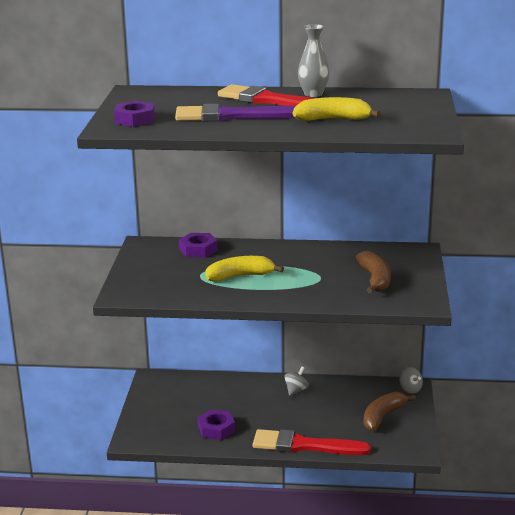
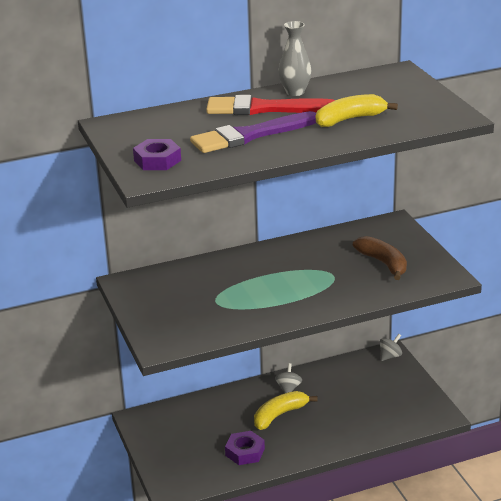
camera: 25 degrees left, 5 degrees up
(198, 250) = (187, 274): purple nut -> none
(240, 276) = (256, 293): yellow banana -> yellow banana (279, 415)
(305, 445) = (340, 442): red brush -> none
(383, 416) = (387, 391): brown banana -> none
(410, 389) = (390, 356): grey spinning top -> grey spinning top turned 75 degrees counterclockwise

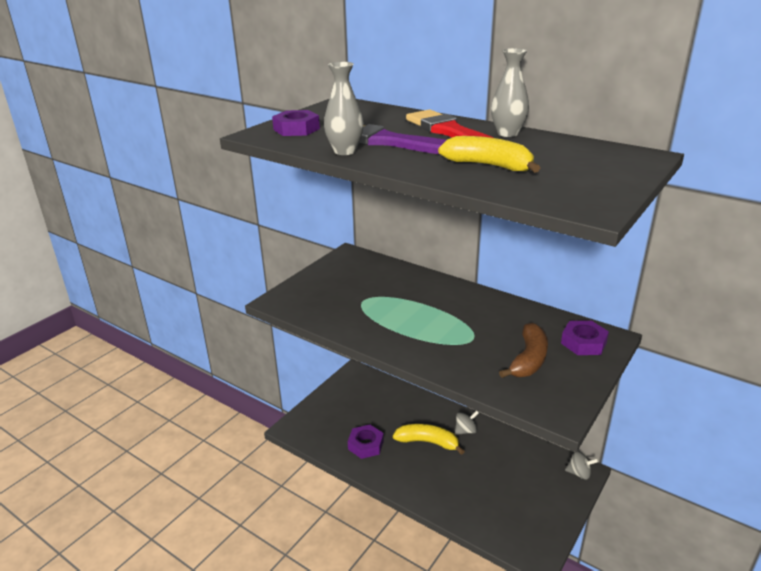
camera: 55 degrees right, 0 degrees up
(246, 156) = (345, 151): none -> grey vase
(389, 234) = (583, 343): none -> purple nut

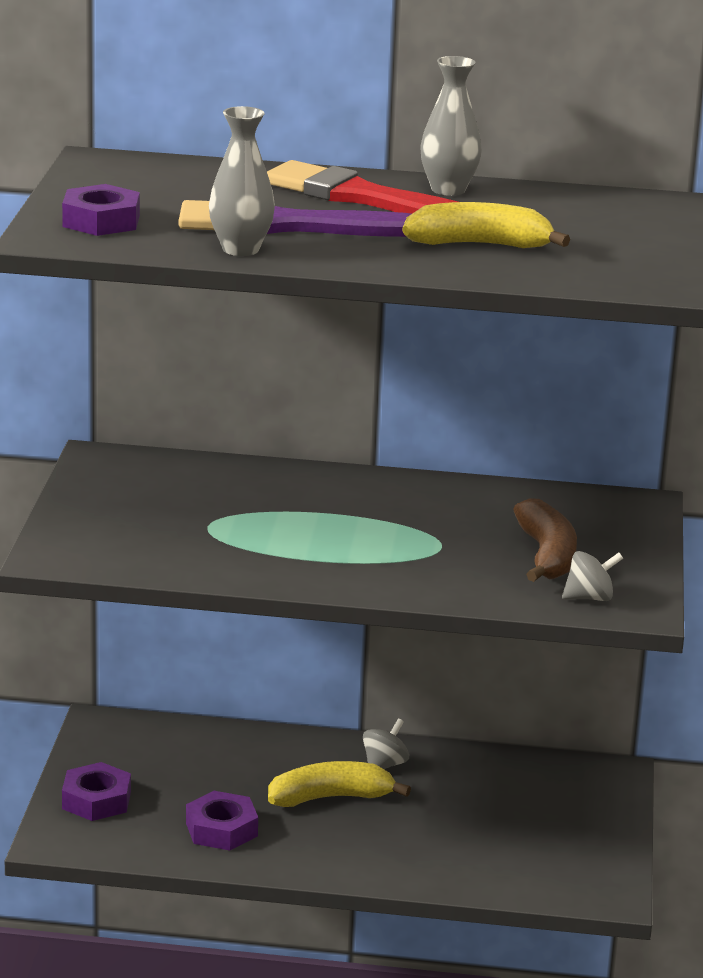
camera: 30 degrees left, 5 degrees down
(579, 473) = (609, 777): grey spinning top -> grey spinning top (589, 598)
(583, 343) = (608, 518): purple nut -> purple nut (96, 800)

